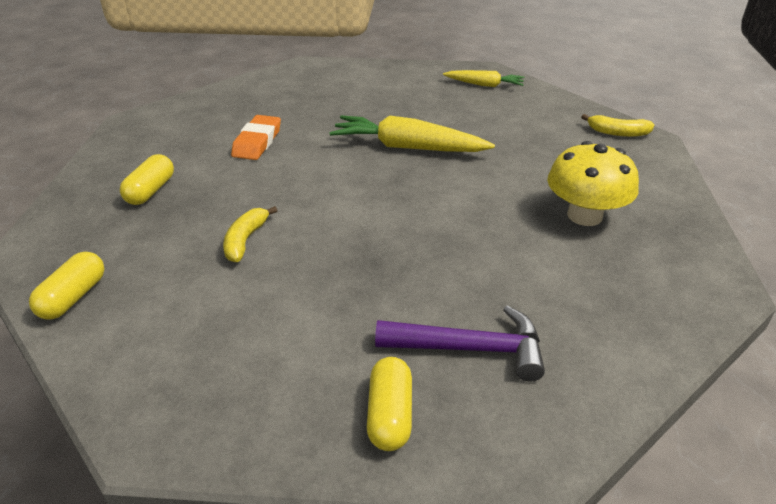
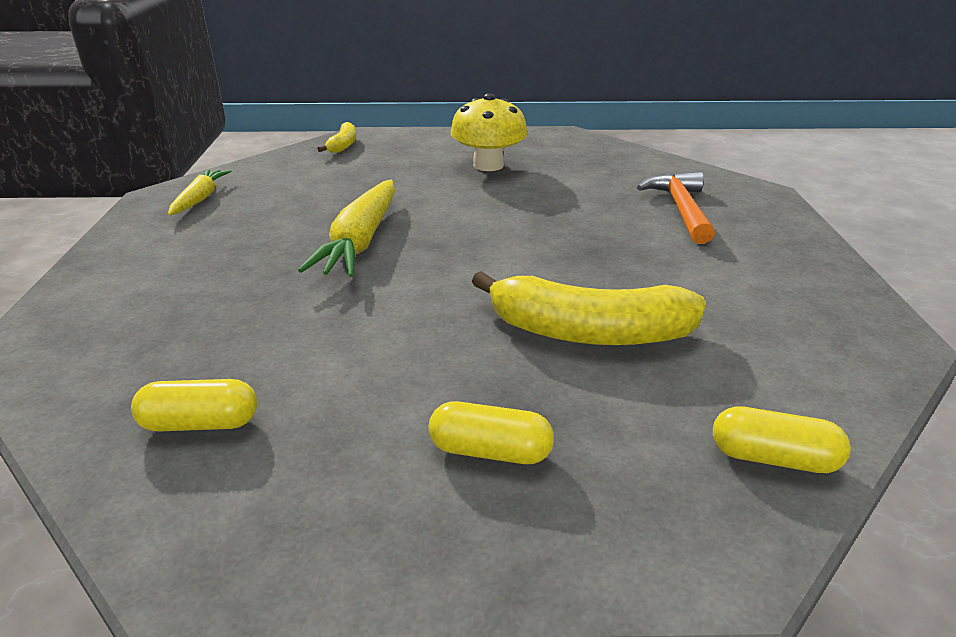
camera: 95 degrees left, 5 degrees down
(245, 240) = (588, 332): yellow banana -> yellow banana, size x2.04
(257, 142) = (329, 360): orange eraser -> none
(390, 415) = (770, 236): yellow capsule -> yellow capsule (200, 423)
(470, 349) = (680, 209): purple hammer -> orange hammer

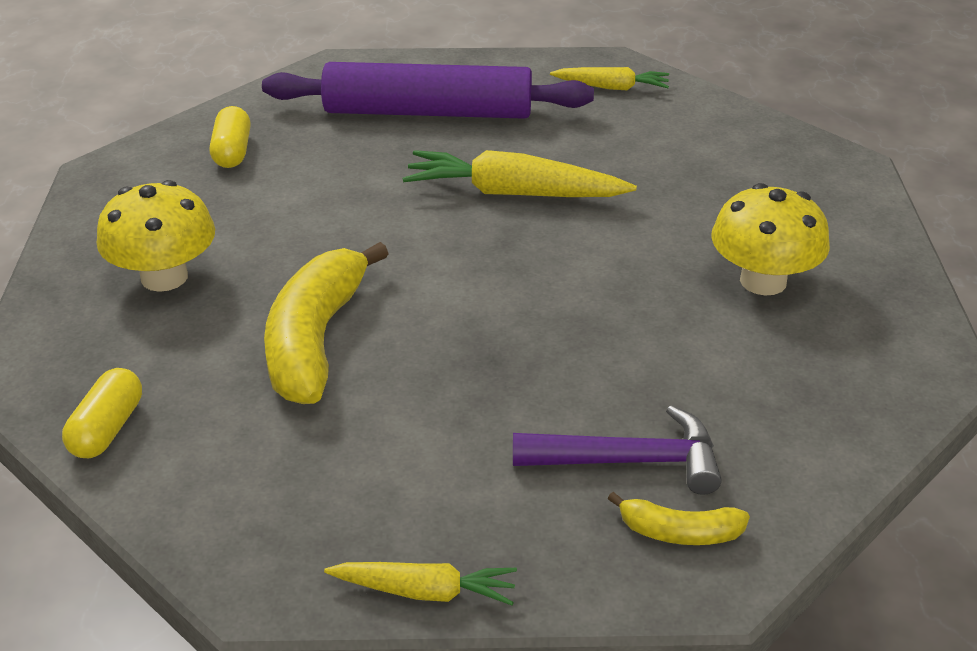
camera: 90 degrees right, 5 degrees up
(187, 284) = (428, 112): none -> purple rolling pin
(343, 145) = (805, 156): yellow banana -> yellow banana (679, 532)
(490, 451) = (164, 277): yellow capsule -> yellow mushroom
(680, 209) = (630, 461): orange hammer -> purple hammer
(842, 273) = (424, 591): none -> yellow carrot

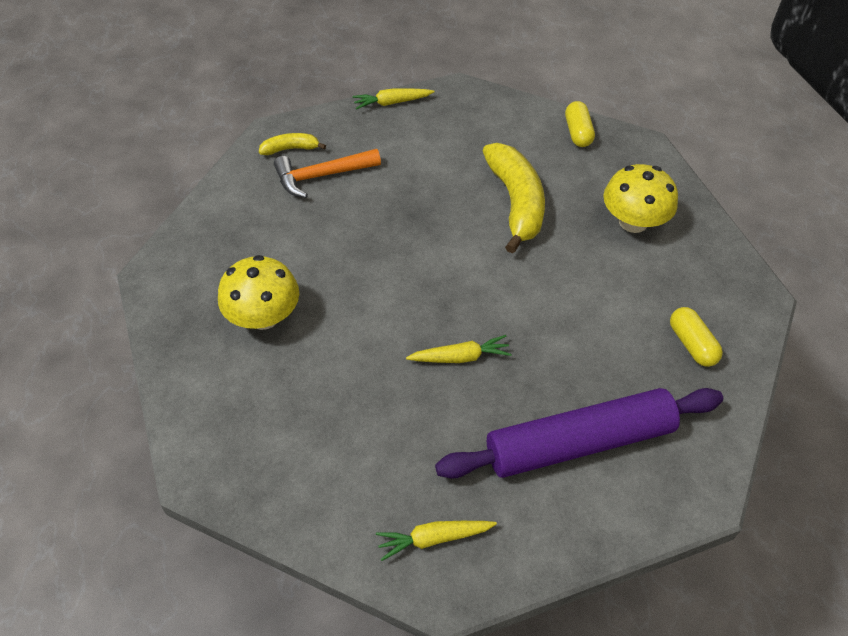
camera: 160 degrees right, 15 degrees up
(514, 193) = (460, 357): yellow carrot -> yellow carrot, size x0.58
(630, 461) = (321, 176): purple hammer -> orange hammer

